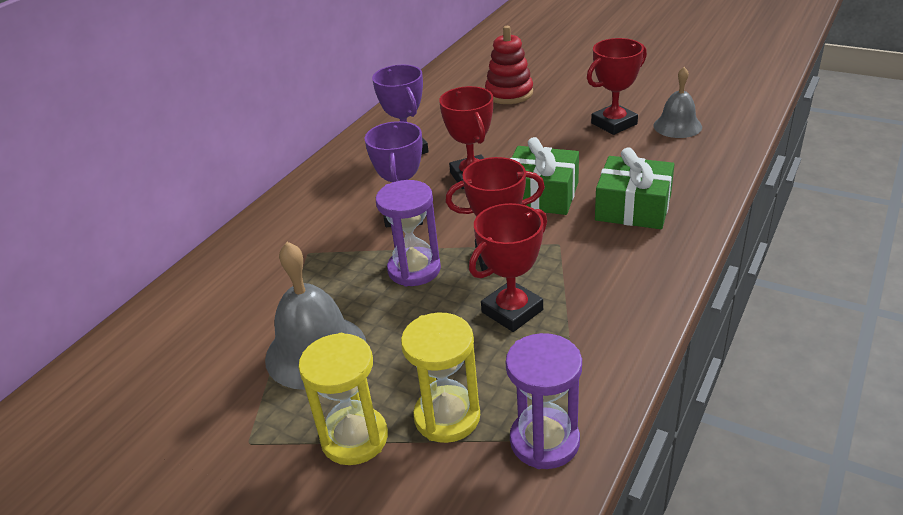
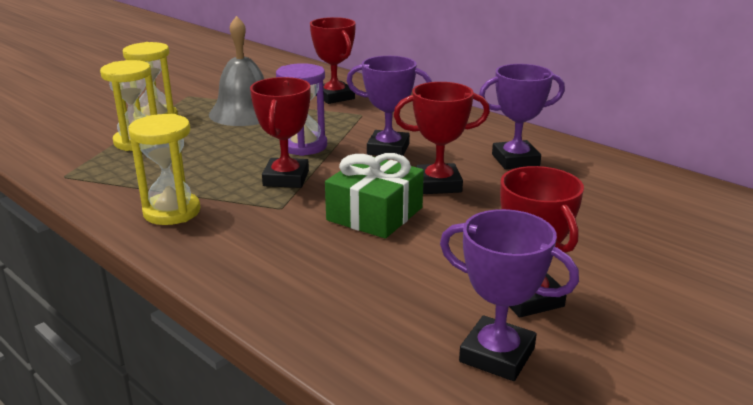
camera: 100 degrees right, 10 degrees down
(509, 93) = (654, 235): red stacking toy -> none
(512, 311) = (212, 174): red trophy -> red trophy (334, 97)
(544, 441) = (77, 166): purple hourglass -> none
(606, 306) = (172, 212): none -> yellow hourglass
(633, 207) = (307, 261): green gift -> none
(677, 126) = (497, 355): grey bell -> purple trophy

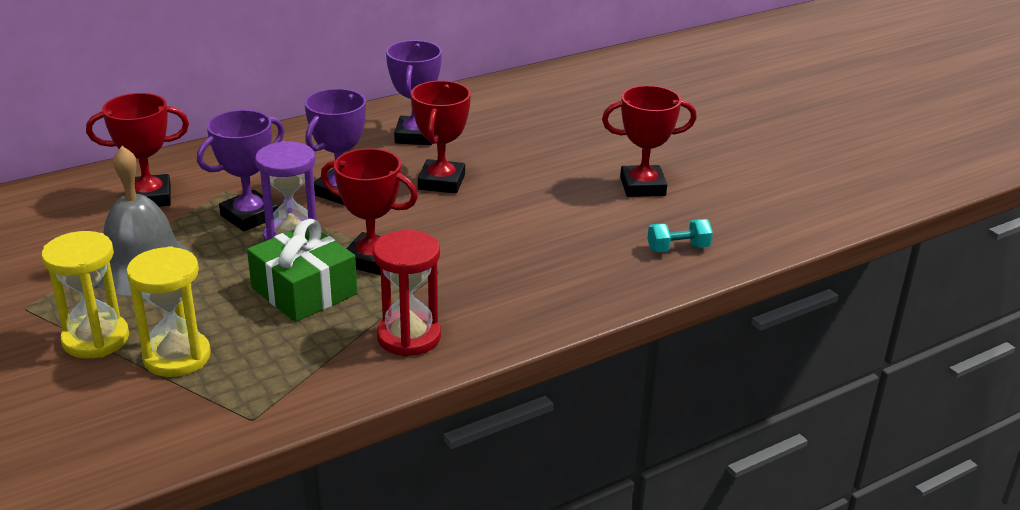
camera: 75 degrees left, 5 degrees up
(172, 212) = (409, 337): yellow hourglass -> red hourglass
(374, 214) = (481, 223): green gift -> green gift (304, 291)
(393, 341) = (678, 248): none -> turquoise dumbbell
(497, 355) = (704, 213): purple trophy -> purple trophy (249, 216)

